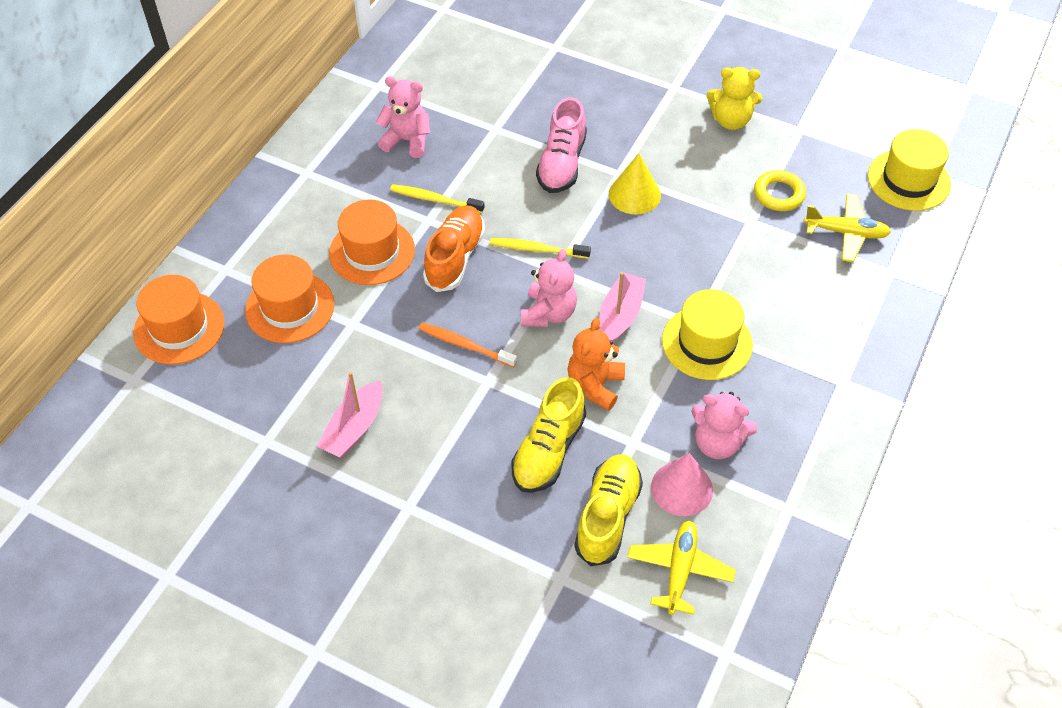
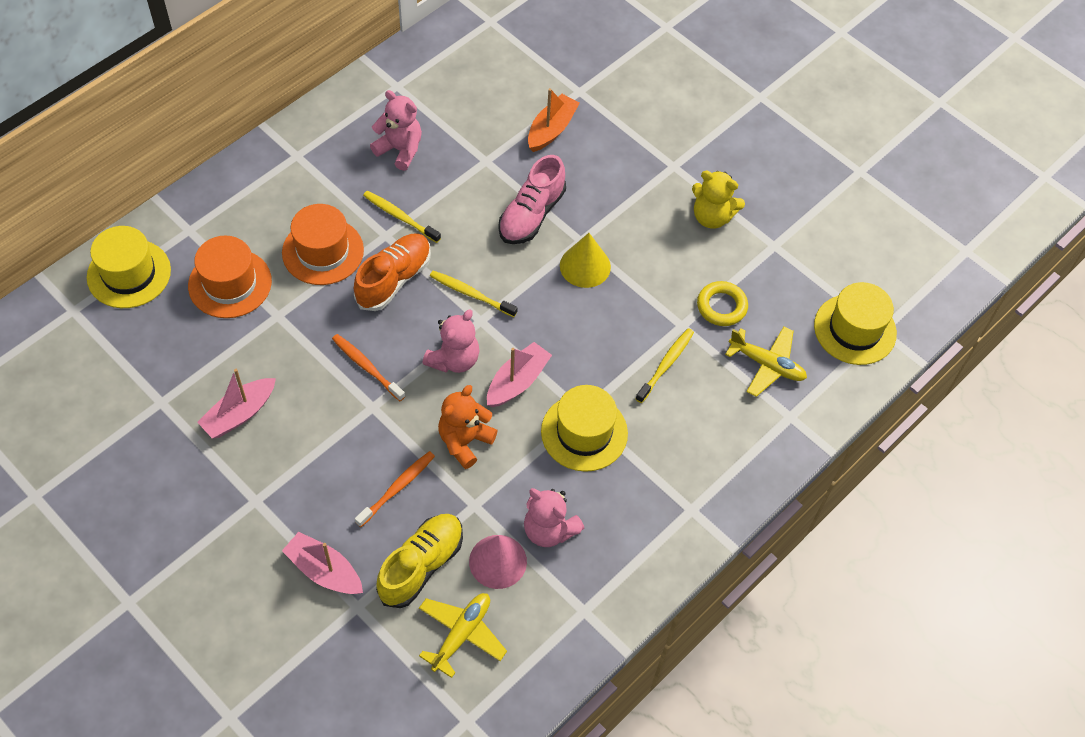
camera: 15 degrees right, 5 degrees up
(179, 328) = (129, 274): orange hat -> yellow hat
(511, 553) = (324, 571): none -> pink boat
(545, 86) = (551, 129): none -> orange boat
(548, 450) = (397, 488): yellow shoe -> orange toothbrush
(753, 260) = (665, 365): none -> yellow toothbrush

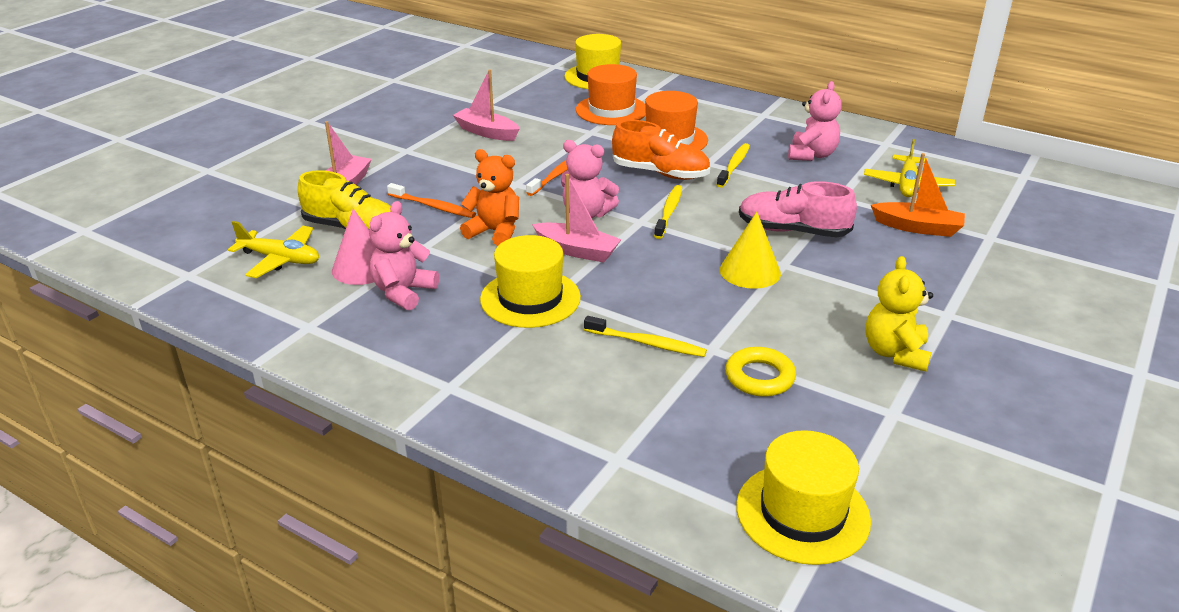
camera: 80 degrees right, 25 degrees down
(767, 365) = (690, 427): yellow plane -> yellow plane (907, 185)

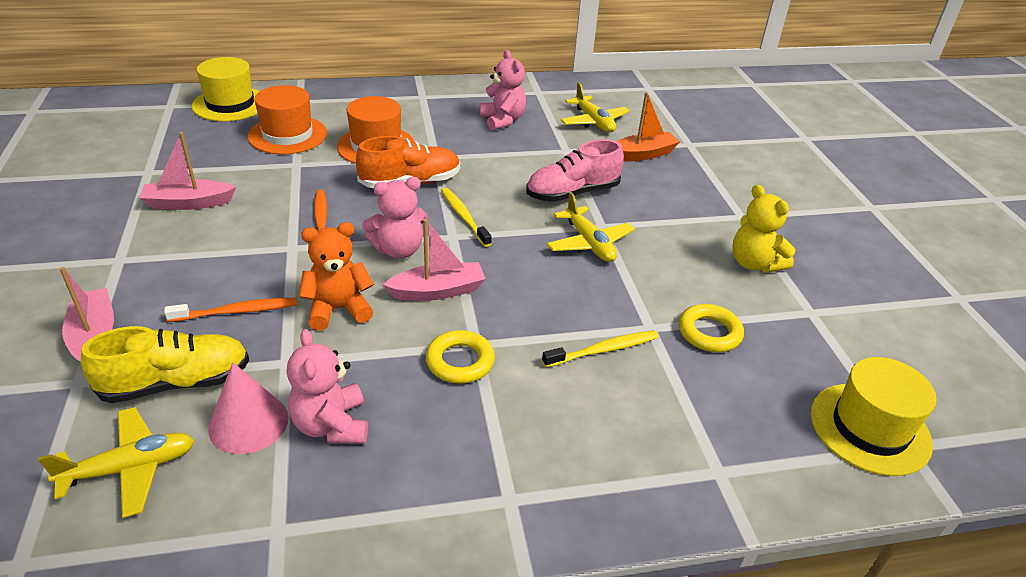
camera: 45 degrees left, 5 degrees up
(530, 298) = (460, 361): yellow hat -> yellow ring
(734, 166) = (459, 152): yellow toothbrush -> none
(750, 271) = (589, 243): yellow cone -> yellow plane

